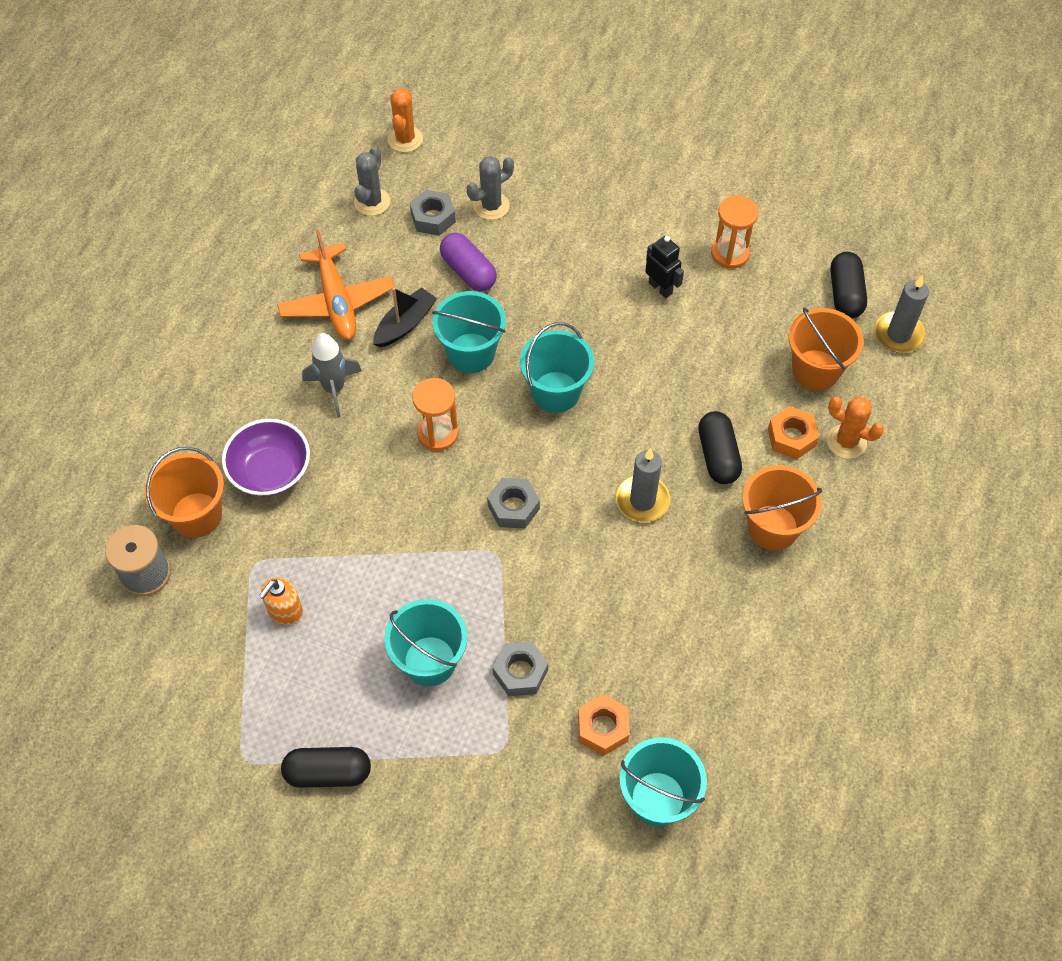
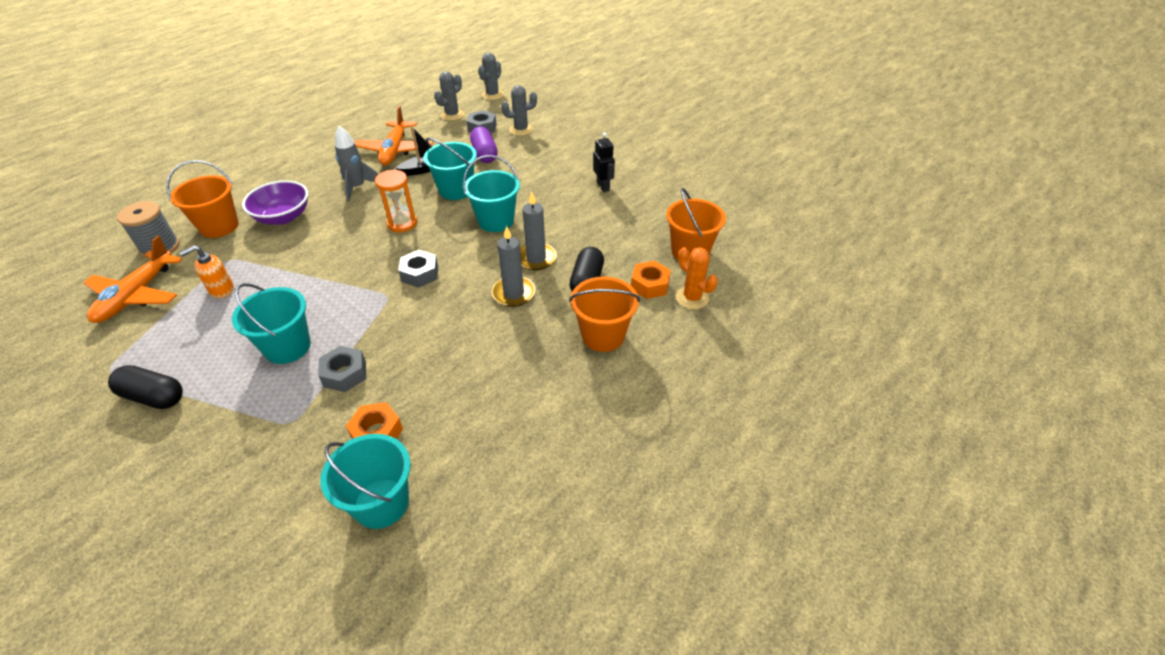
camera: 20 degrees right, 15 degrees down
(183, 654) = (137, 295): none -> orange plane
(405, 139) = (492, 95): orange cactus -> grey cactus
(730, 253) = (661, 180): orange hourglass -> none
(845, 294) = (734, 217): black capsule -> none
(898, 334) = (765, 246): grey candle -> grey candle (536, 258)

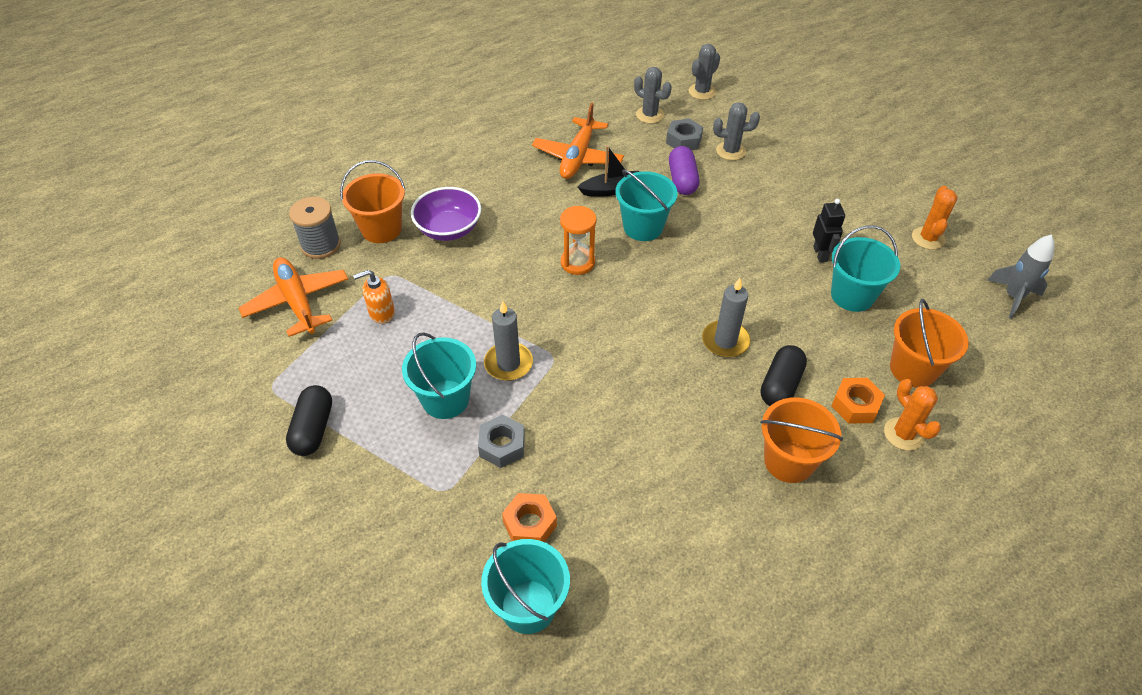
camera: 15 degrees right, 5 degrees up
(137, 295) = (298, 302): orange plane -> orange plane turned 120 degrees clockwise
(153, 396) = (313, 429): black capsule -> black capsule turned 60 degrees clockwise
(358, 188) = (532, 203): grey rocket -> grey rocket (1013, 297)
(420, 274) = (591, 335): grey nut -> none
(452, 115) = (649, 115): grey cactus -> grey cactus turned 75 degrees clockwise
(496, 221) = (685, 279): turquoise bucket -> turquoise bucket (852, 295)
(513, 293) = (693, 383): grey candle -> grey candle (508, 363)
(683, 164) = (928, 238): none -> orange cactus

